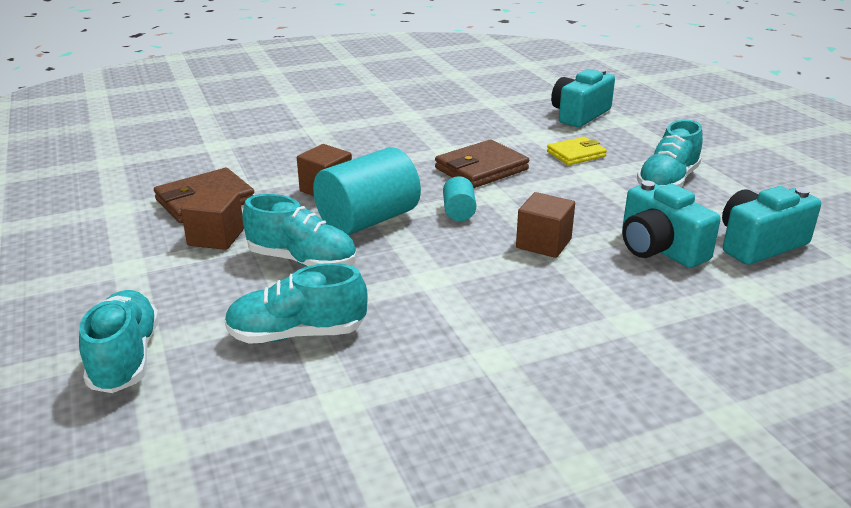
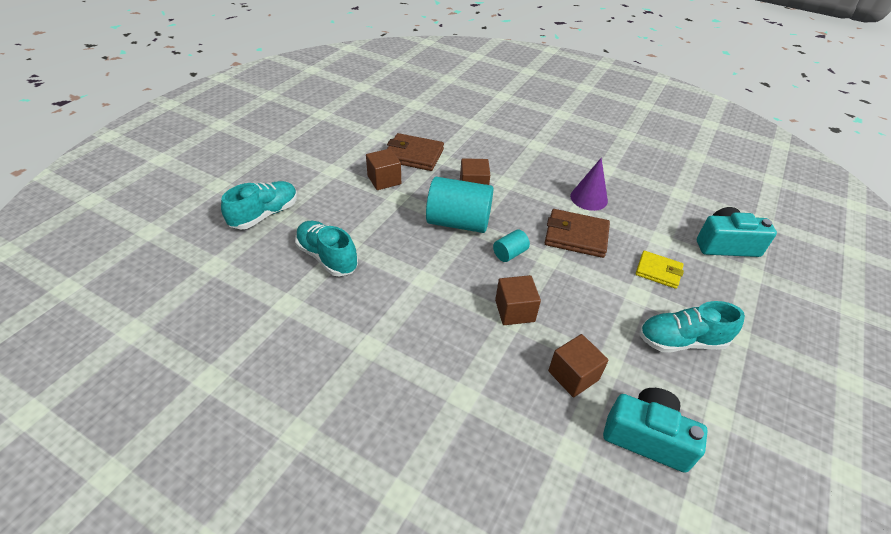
camera: 50 degrees right, 15 degrees up
(302, 261) = (393, 221): turquoise shoe -> none
(438, 140) = (589, 198): none -> purple cone
(659, 248) = (573, 375): turquoise camera -> brown cube

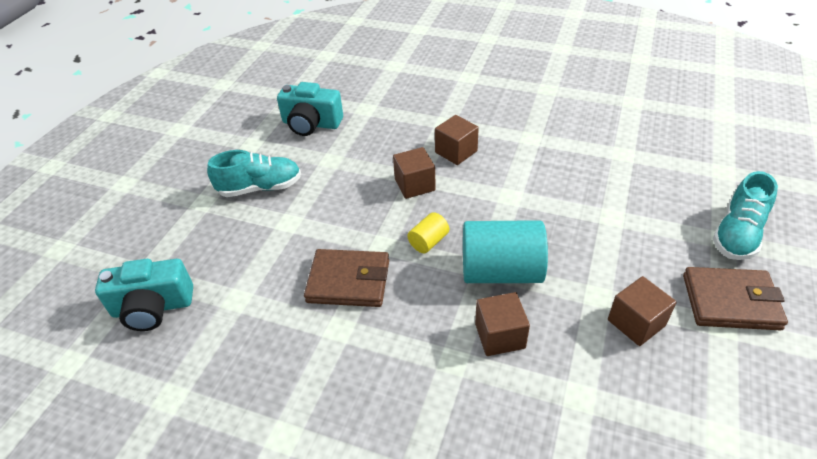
camera: 175 degrees right, 0 degrees up
(327, 257) = (623, 199): turquoise shoe -> none
(414, 155) = (624, 391): brown wallet -> brown wallet (730, 302)
(509, 253) = (428, 241): turquoise cylinder -> yellow cylinder
(573, 375) = (361, 148): brown cube -> brown cube (456, 152)
(589, 198) = (323, 353): purple cone -> none
(658, 271) = (257, 253): yellow wallet -> none

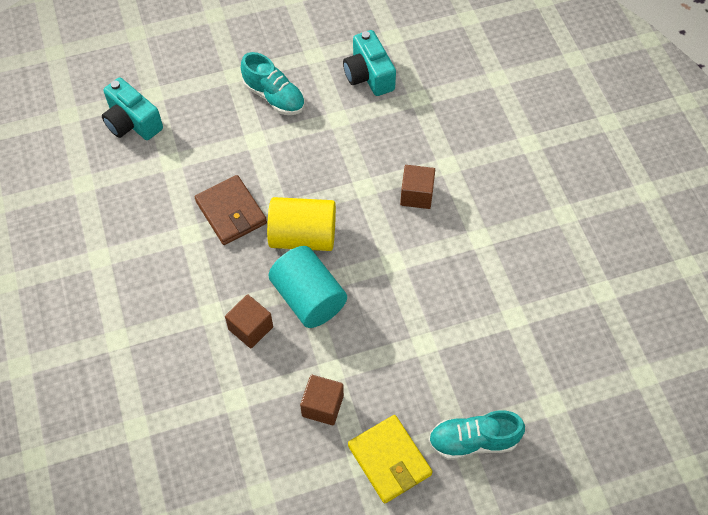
camera: 50 degrees right, 15 degrees up
(415, 185) = (355, 191): brown cube -> none
(428, 241) = (303, 236): yellow cylinder -> yellow cylinder, size x2.12
(730, 302) = (389, 460): brown wallet -> yellow wallet

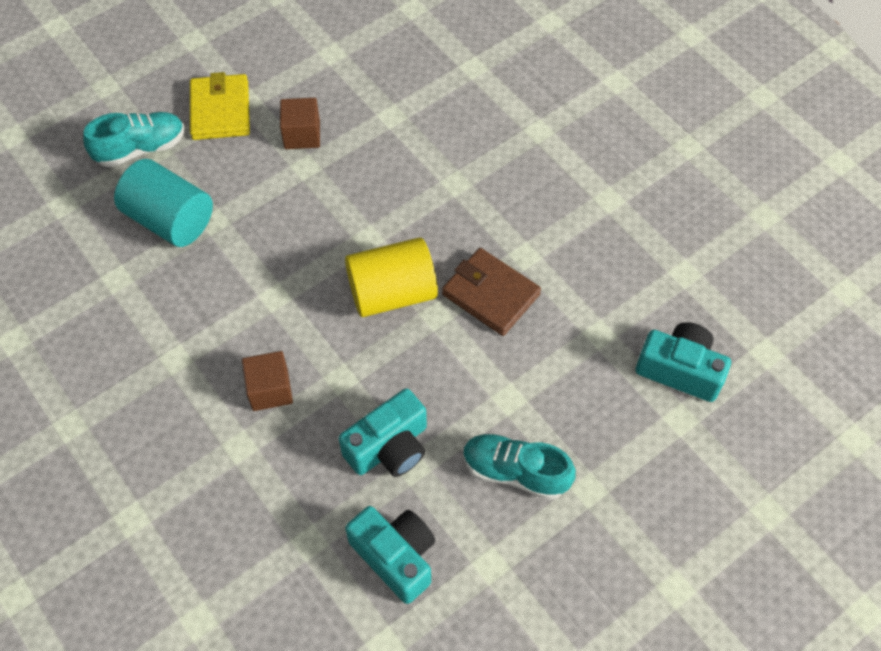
camera: 160 degrees right, 0 degrees up
(250, 328) = (406, 180): brown cube -> none
(308, 298) = (357, 228): turquoise cylinder -> turquoise cylinder (170, 220)
(348, 134) = (389, 447): none -> turquoise camera
(389, 460) = (220, 110): yellow wallet -> yellow wallet turned 45 degrees clockwise

